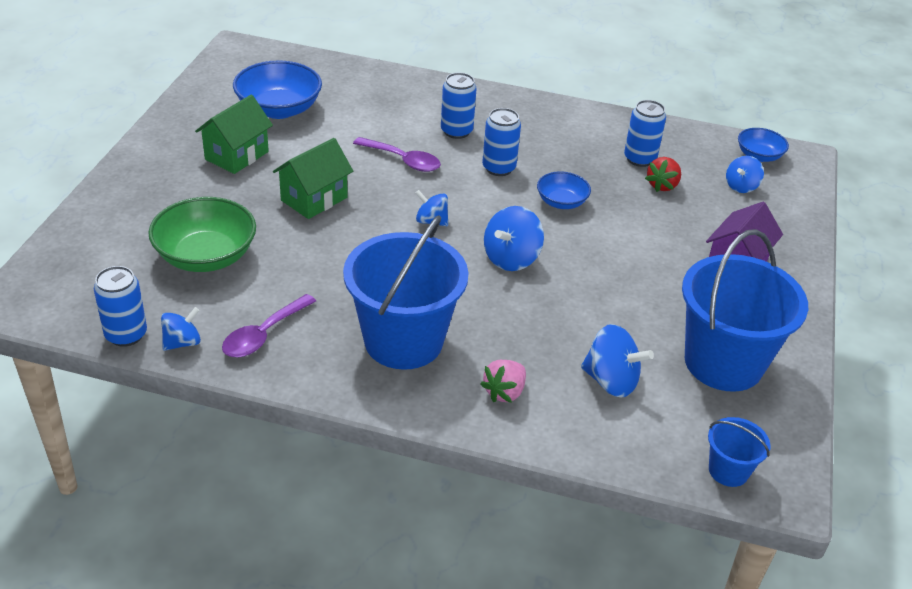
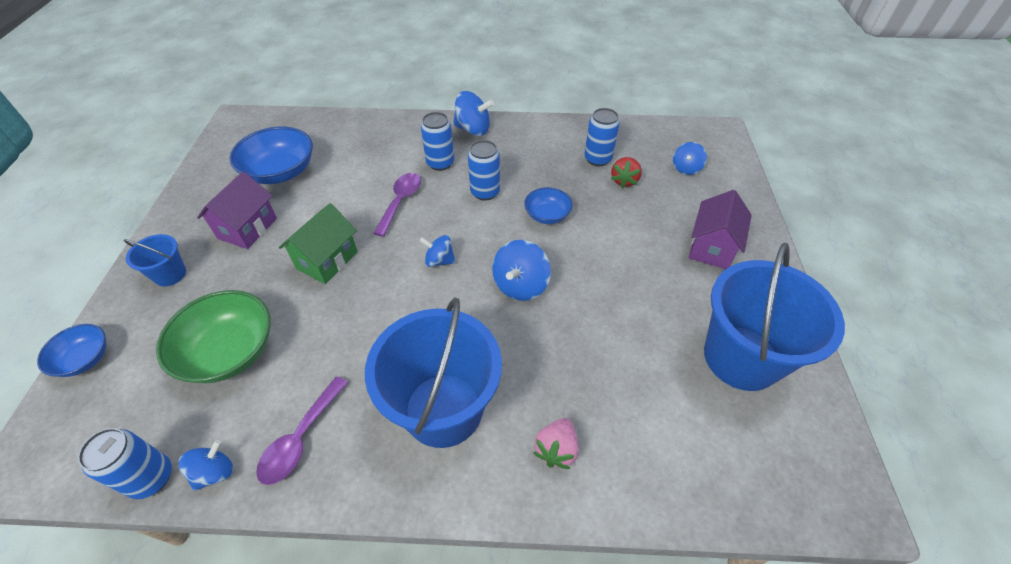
camera: 10 degrees left, 10 degrees up
(236, 155) = (247, 228): green house -> purple house
(403, 160) = (400, 202): purple spoon -> purple spoon turned 90 degrees counterclockwise
(611, 381) = (651, 407): blue spinning top -> blue spinning top (473, 129)
(728, 471) = (796, 492): blue bucket -> blue bucket (170, 274)
(759, 156) = (688, 137): blue bowl -> blue bowl (85, 359)

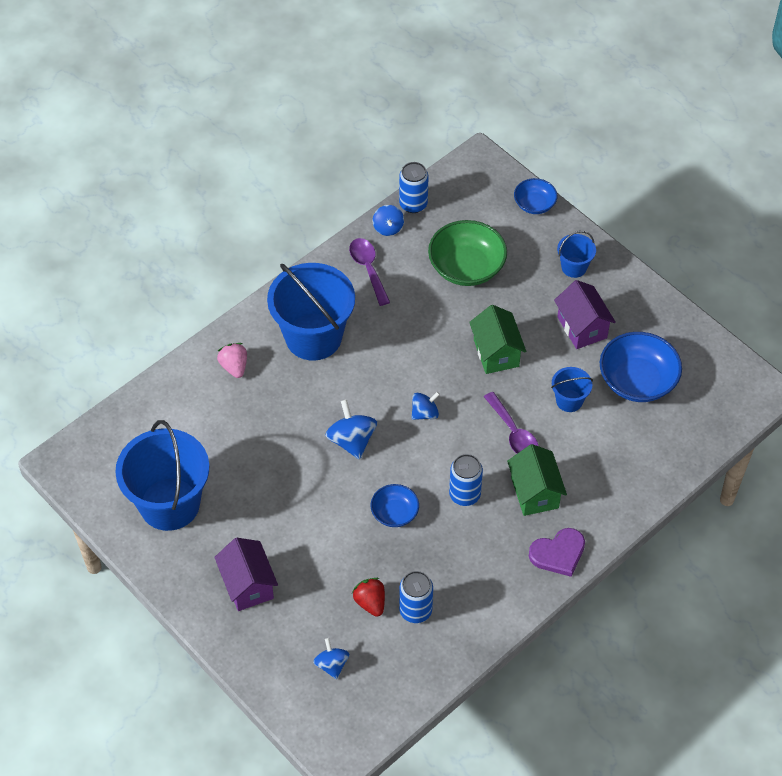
camera: 135 degrees right, 5 degrees up
(337, 193) = (569, 401): none -> blue bucket
(440, 163) = (534, 492): blue can -> green house
(473, 129) = (558, 553): blue spinning top -> purple heart

